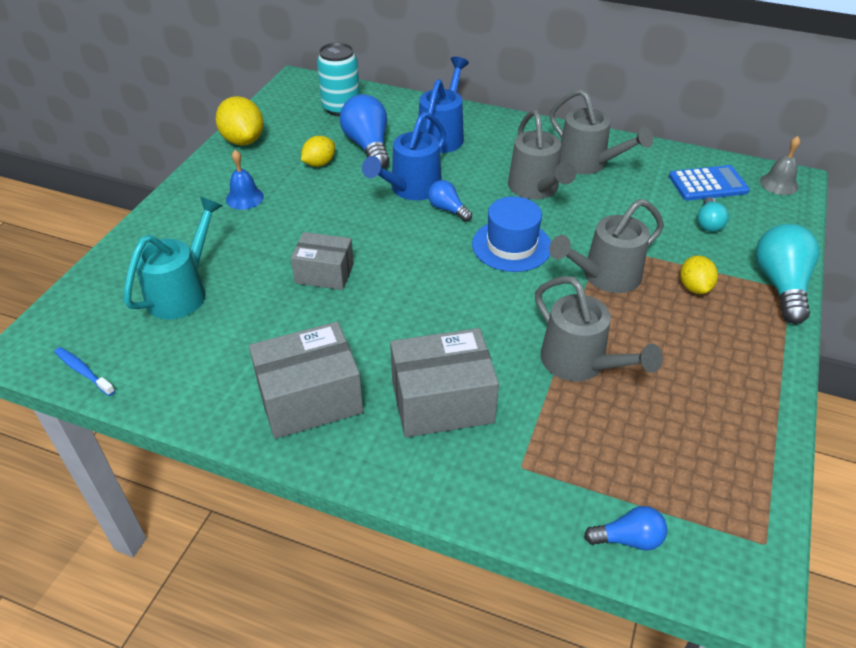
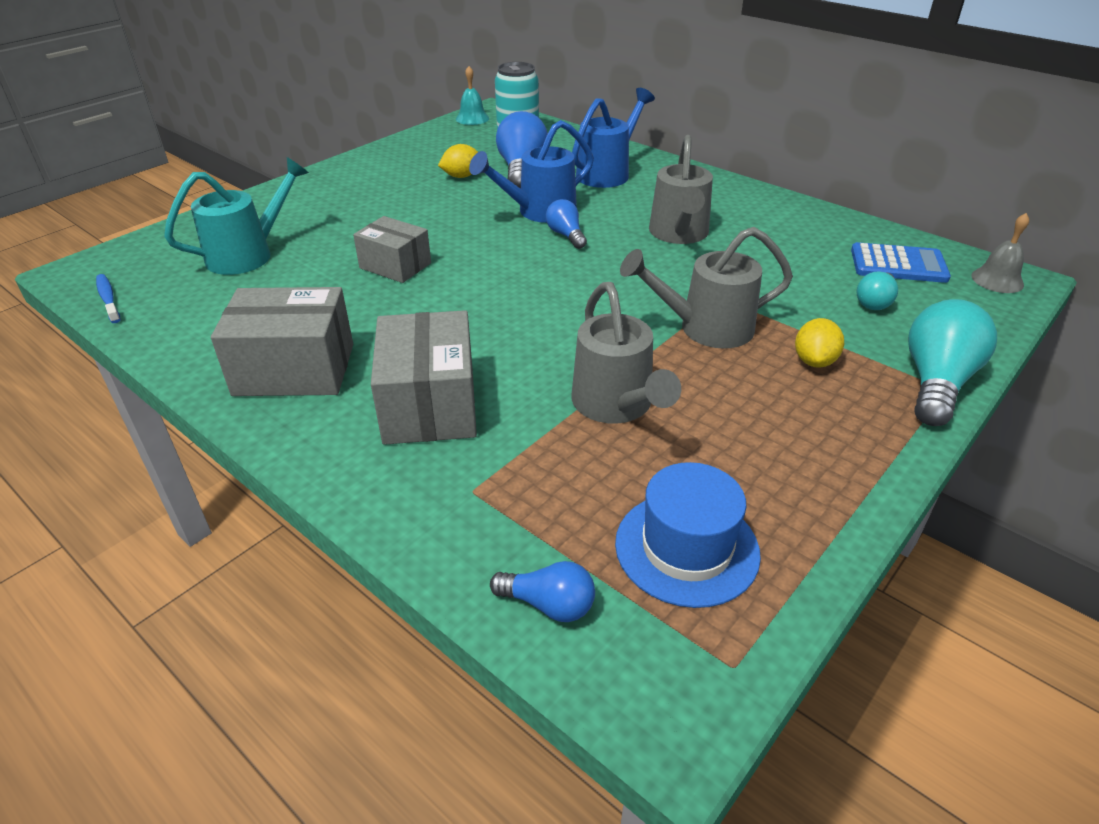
camera: 20 degrees right, 5 degrees down
(243, 140) = (402, 147): yellow lemon -> none
(244, 198) = (367, 191): blue bell -> none
(286, 94) = (472, 118): none -> turquoise bell
(442, 401) = (430, 405): grey box -> grey box turned 75 degrees clockwise
(511, 245) = (614, 279): blue hat -> blue hat (687, 548)
(588, 164) = (757, 222): grey watering can -> none

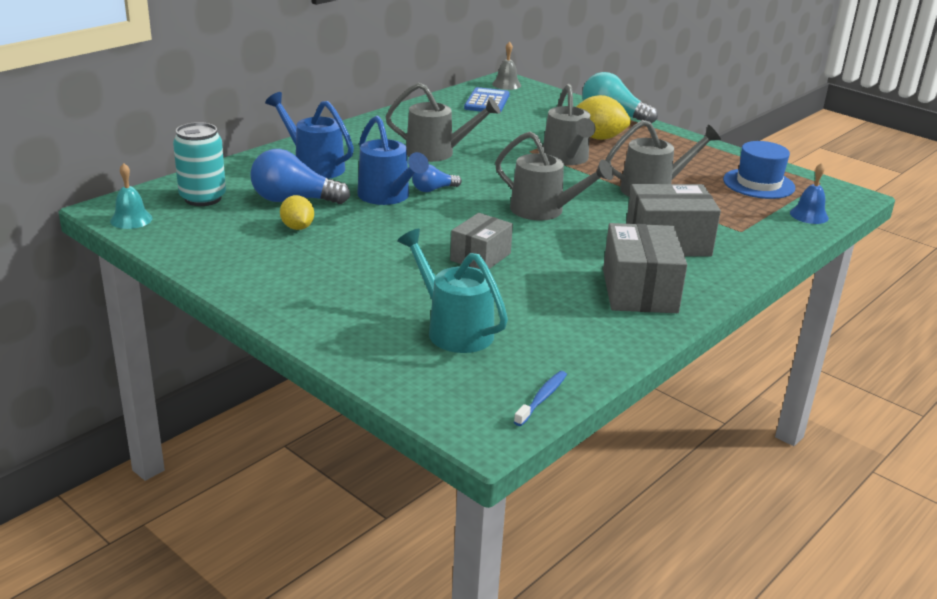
camera: 90 degrees left, 10 degrees down
(108, 299) = (542, 398): blue toothbrush -> blue toothbrush turned 150 degrees clockwise
(519, 306) = (544, 211): none -> grey watering can
(549, 604) = (809, 215): blue light bulb -> blue bell
(814, 361) = (598, 138): yellow lemon -> yellow lemon, size x1.59
(875, 302) = (532, 114): turquoise light bulb -> none

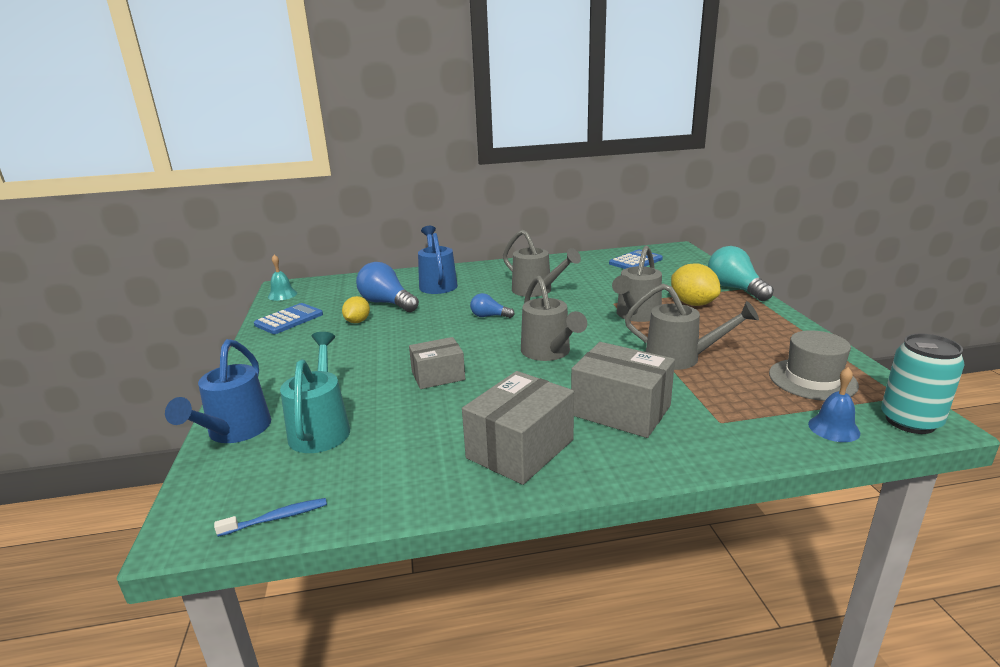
camera: 40 degrees right, 5 degrees down
(203, 198) = (339, 291): turquoise can -> turquoise can (910, 421)
(205, 245) = (289, 319): none -> blue calculator
(387, 197) = (448, 314): blue watering can -> blue watering can (235, 432)
(506, 84) = (672, 251): grey bell -> none
(758, 184) = (812, 379): blue hat -> grey hat

